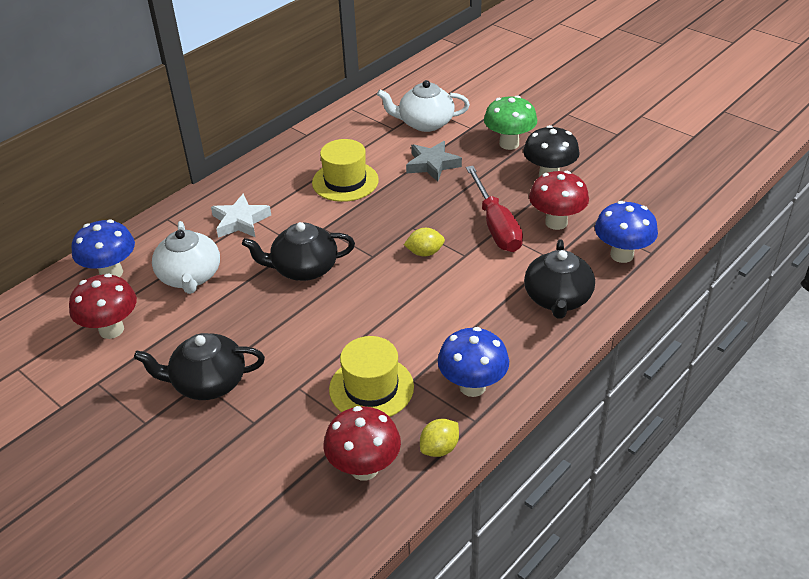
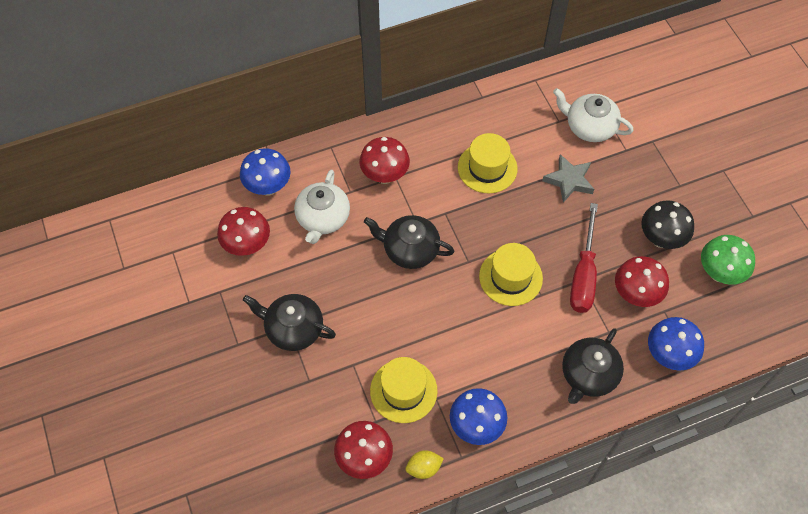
camera: 25 degrees right, 20 degrees up
(240, 221) = (385, 175): white star -> red mushroom
(425, 253) = (510, 277): yellow lemon -> yellow hat
(509, 144) = (648, 185): green mushroom -> green mushroom (719, 273)

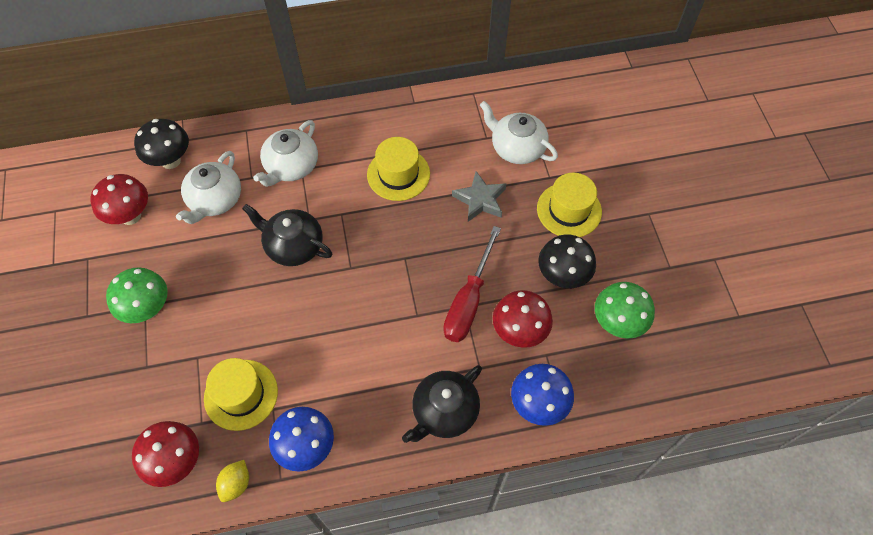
camera: 10 degrees right, 0 degrees up
(268, 187) = (171, 161): blue mushroom -> black mushroom
(293, 329) = (148, 309): black teapot -> green mushroom
(385, 175) = (291, 166): red mushroom -> white teapot
(423, 468) = (236, 484): yellow lemon -> yellow lemon turned 60 degrees counterclockwise
(510, 277) = (390, 291): yellow hat -> yellow hat (569, 210)

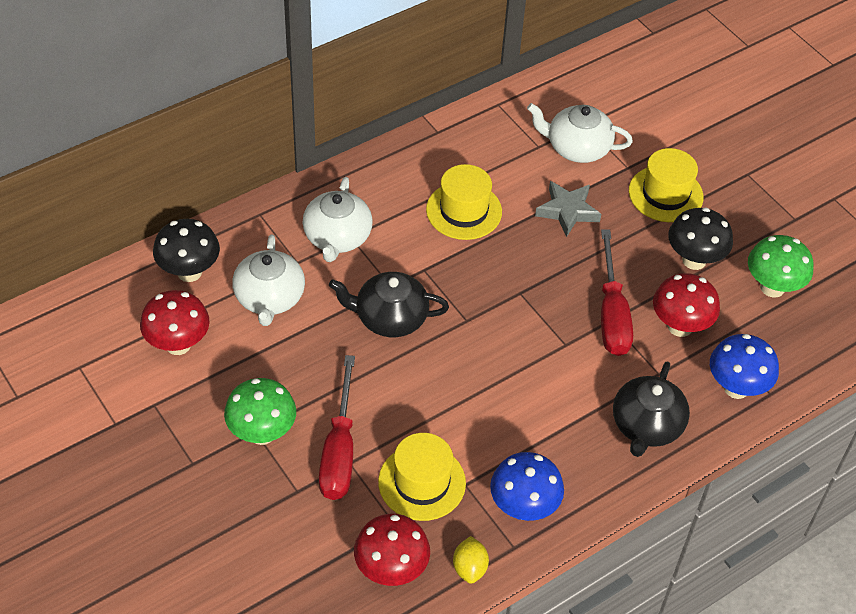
camera: 25 degrees left, 10 degrees down
(195, 344) = (339, 450): none -> red screwdriver

